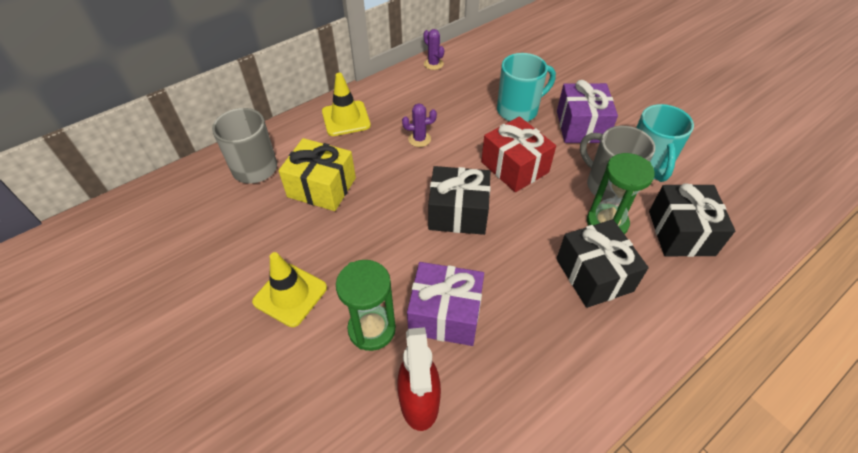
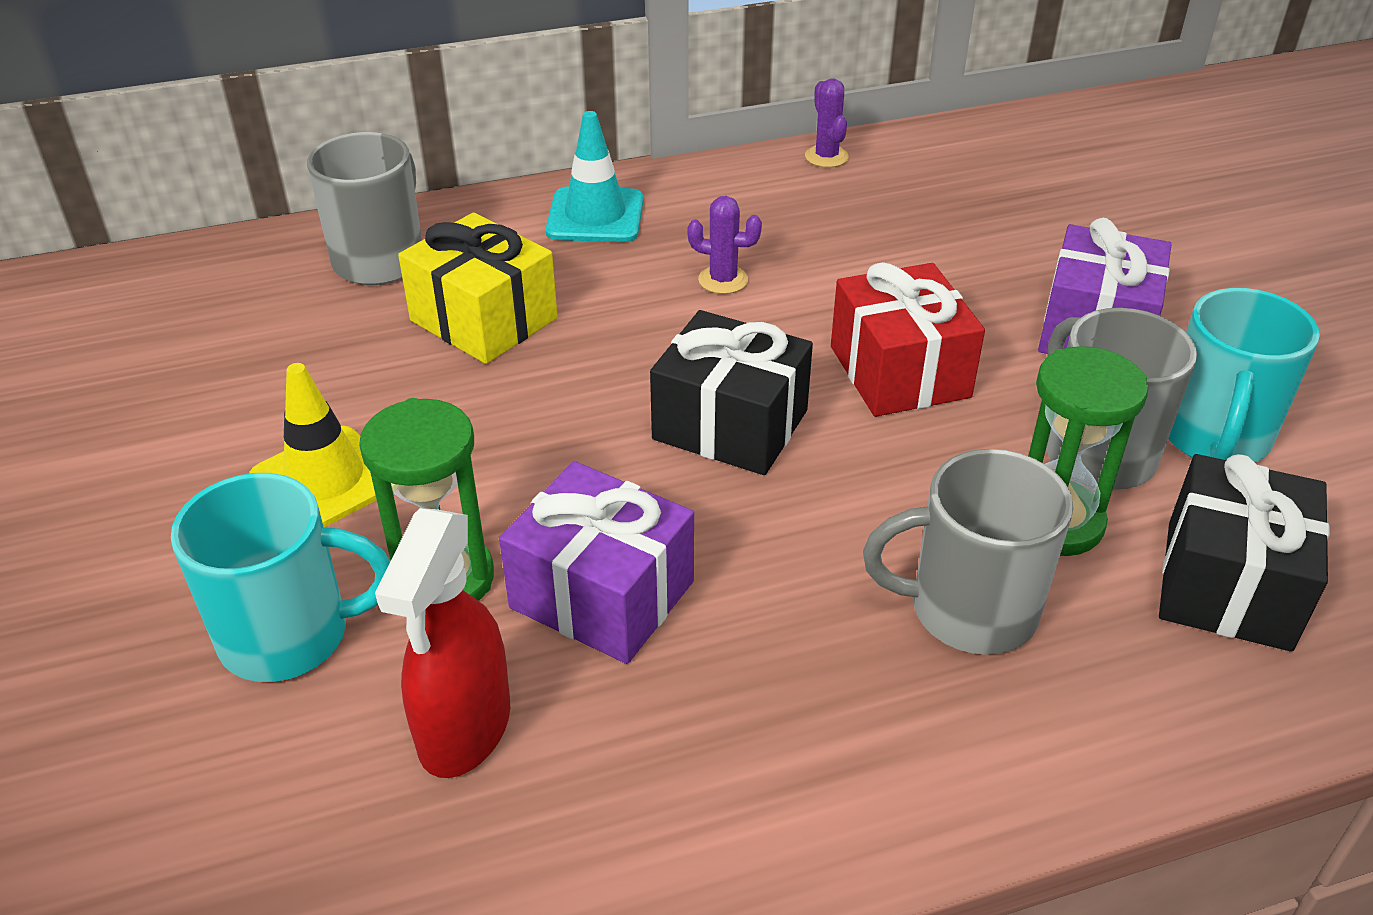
camera: 20 degrees right, 10 degrees down
(346, 118) = (595, 216): yellow traffic cone -> turquoise traffic cone
(518, 110) = (966, 272): turquoise mug -> turquoise mug (289, 636)
(594, 275) = (968, 610): black gift -> grey mug

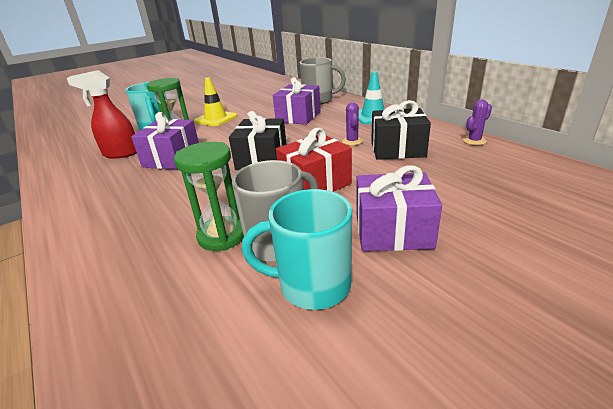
camera: 75 degrees right, 10 degrees down
(484, 319) = (298, 117): yellow gift -> purple gift
(968, 610) = (163, 222): grey mug -> none
(1228, 585) = (180, 299): black gift -> black gift (397, 149)

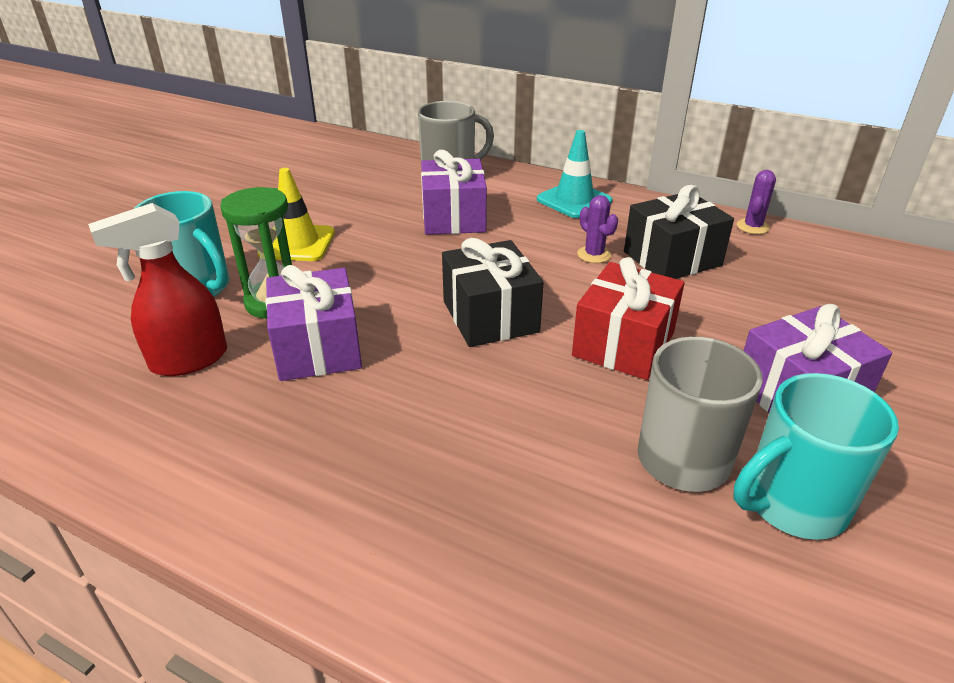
camera: 30 degrees left, 5 degrees up
(222, 236) = (592, 471): green hourglass -> none

